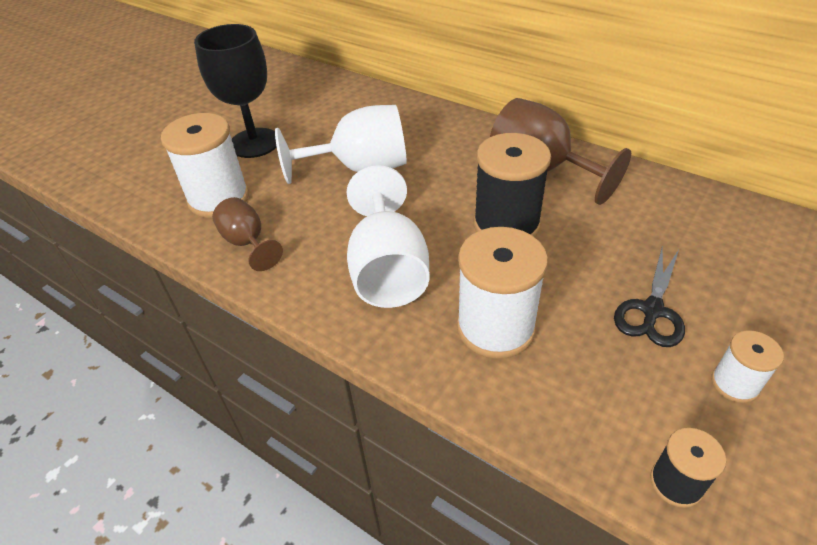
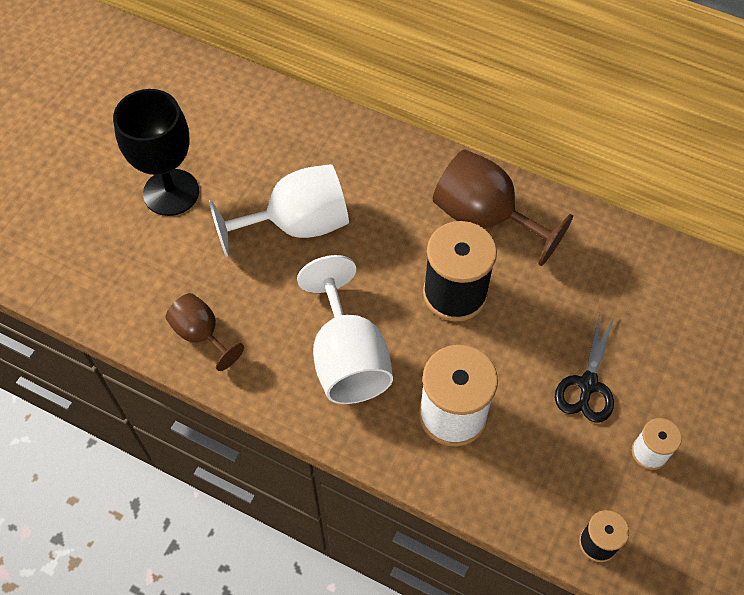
camera: 10 degrees left, 15 degrees up
(219, 198) = (154, 277): white spool -> none

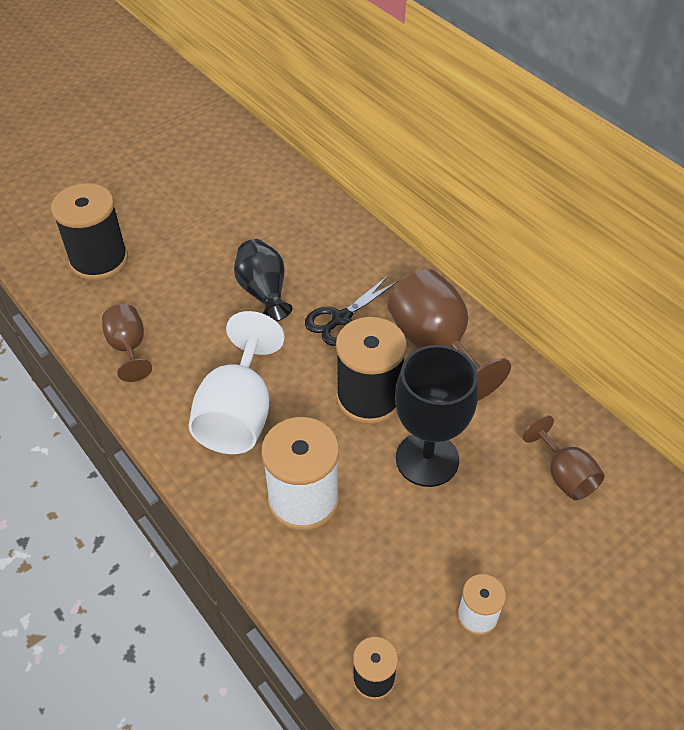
camera: 25 degrees right, 10 degrees down
(110, 253) = (99, 260): none -> black spool
(171, 192) = (176, 233): black goblet -> black goblet (427, 459)
(297, 225) = (263, 292): white goblet -> black vase
(587, 384) = (450, 527): black scissors -> black scissors (341, 319)
(654, 298) = (564, 475): none -> brown goblet

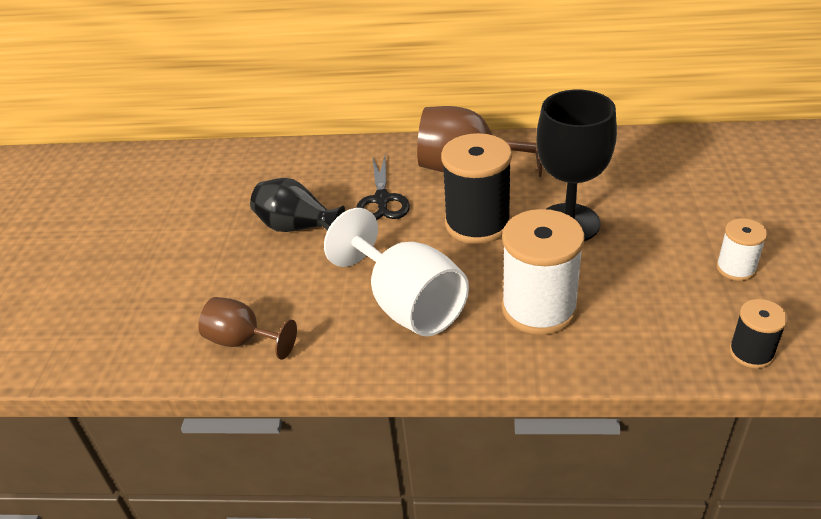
camera: 45 degrees left, 10 degrees down
(99, 260) = (110, 311): black spool -> none
(564, 475) = (649, 169): brown goblet -> none

